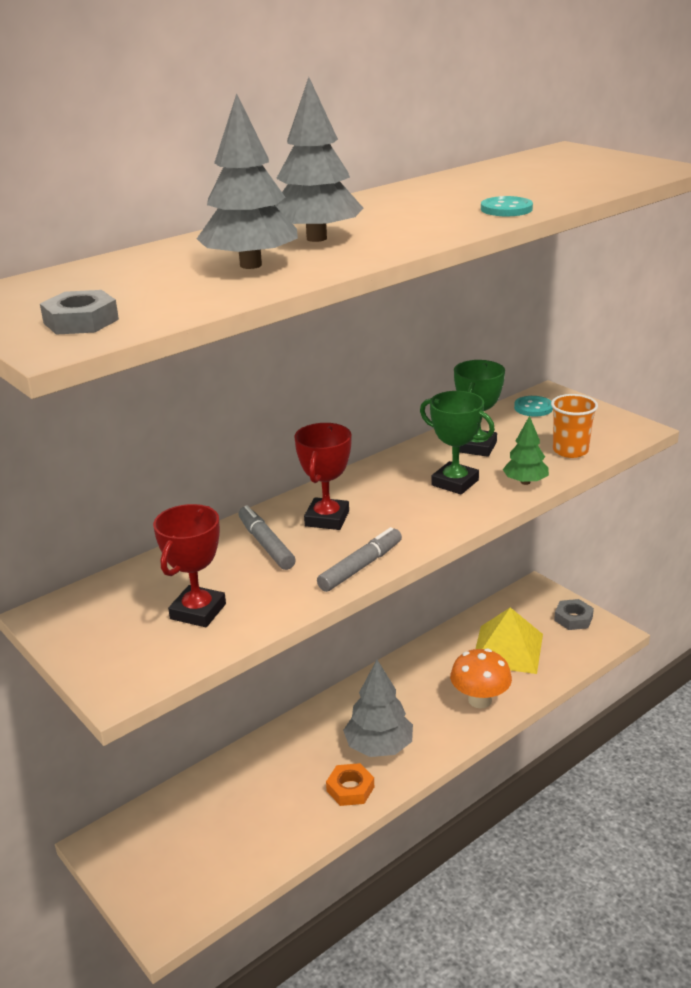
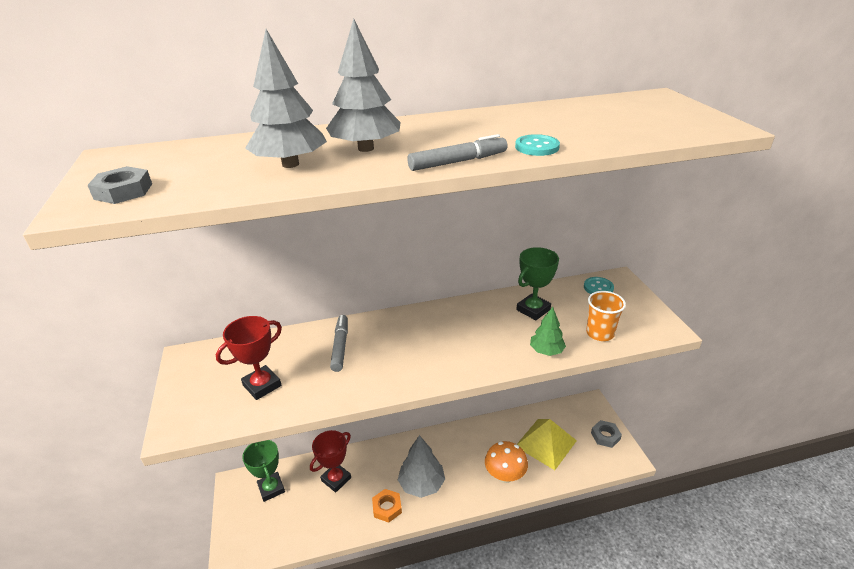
camera: 25 degrees right, 5 degrees up
(327, 519) = (392, 338): red trophy -> red trophy (336, 479)
(360, 567) = (382, 386): grey marker -> grey marker (458, 162)
(455, 483) = (496, 335): green trophy -> green trophy (271, 488)

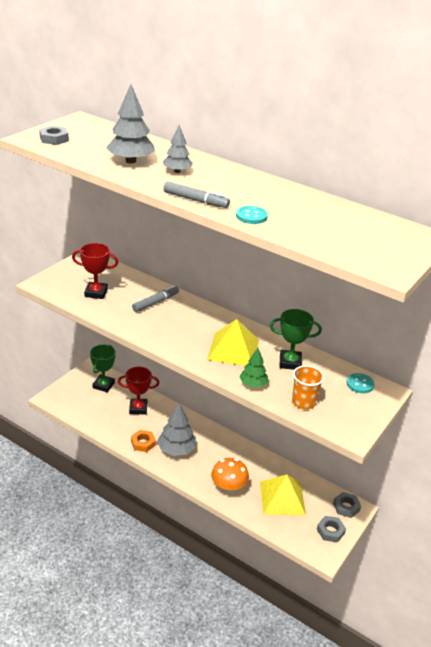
camera: 45 degrees right, 0 degrees up
(366, 148) = (177, 171): grey tree -> grey tree, size x0.61
(478, 334) = (233, 349): none -> yellow pyramid
(586, 408) = (346, 507): none -> grey nut

